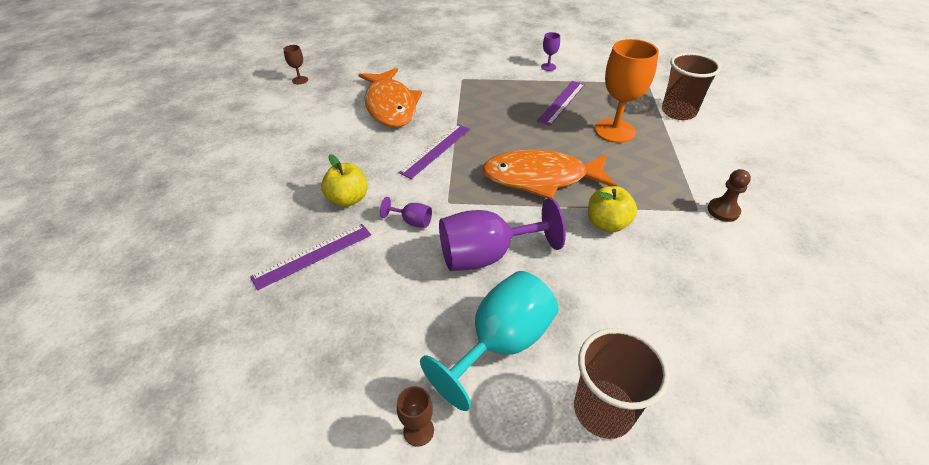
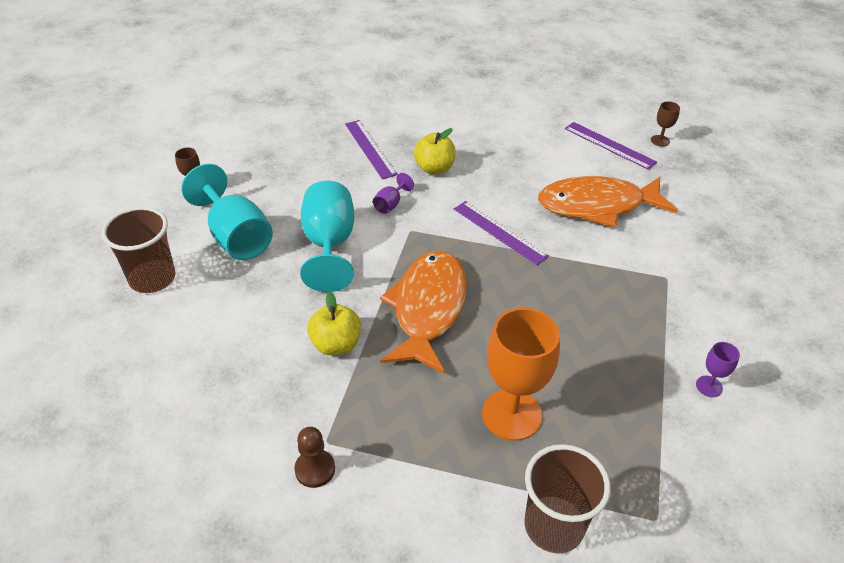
camera: 100 degrees right, 0 degrees up
(487, 255) = (329, 245): purple goblet -> turquoise goblet
(562, 102) = (595, 374): purple ruler -> purple ruler (609, 145)

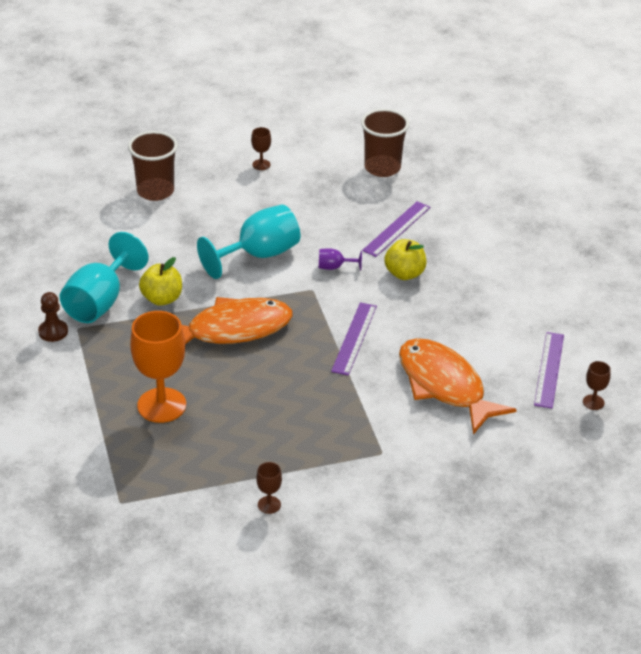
camera: 60 degrees right, 5 degrees down
(236, 237) = (227, 208): turquoise goblet -> turquoise goblet (100, 302)
(553, 526) = (82, 453): brown cup -> brown cup (382, 168)
(709, 386) = (269, 505): purple goblet -> brown goblet

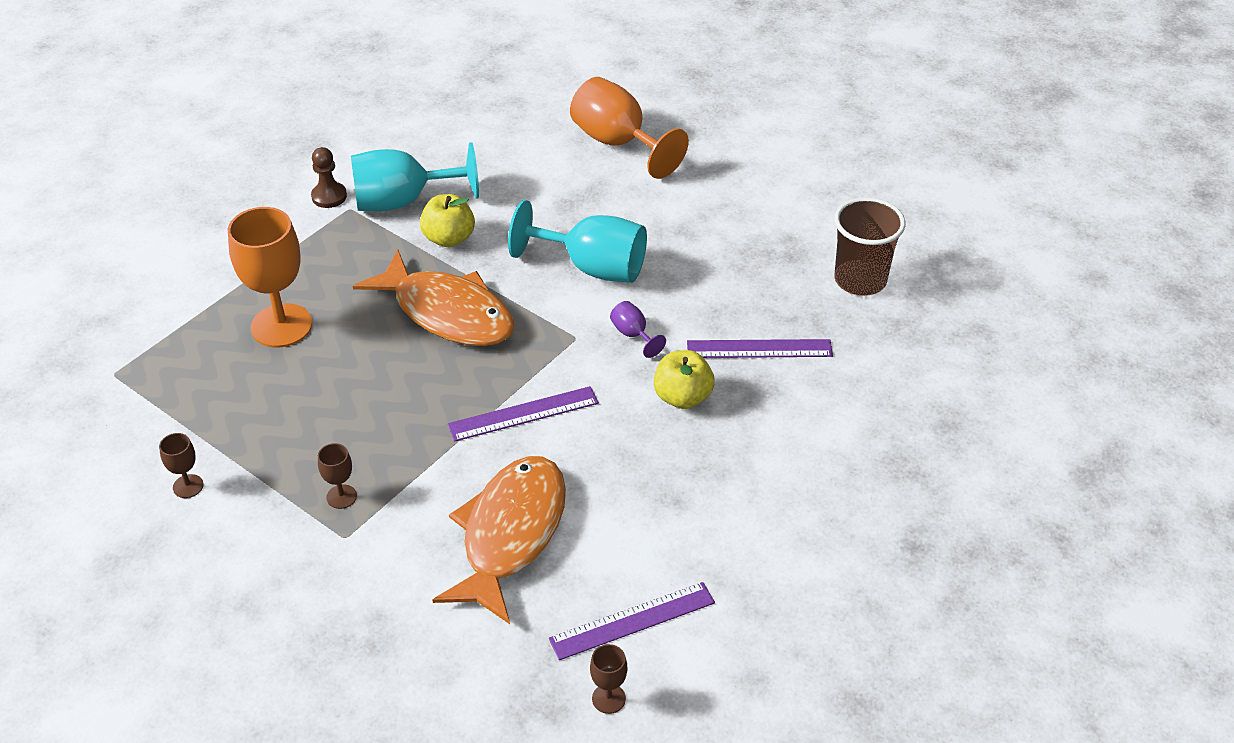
camera: 55 degrees right, 5 degrees up
(155, 191) = (618, 143): brown cup -> orange goblet
(261, 164) = (751, 189): brown goblet -> brown goblet (341, 496)

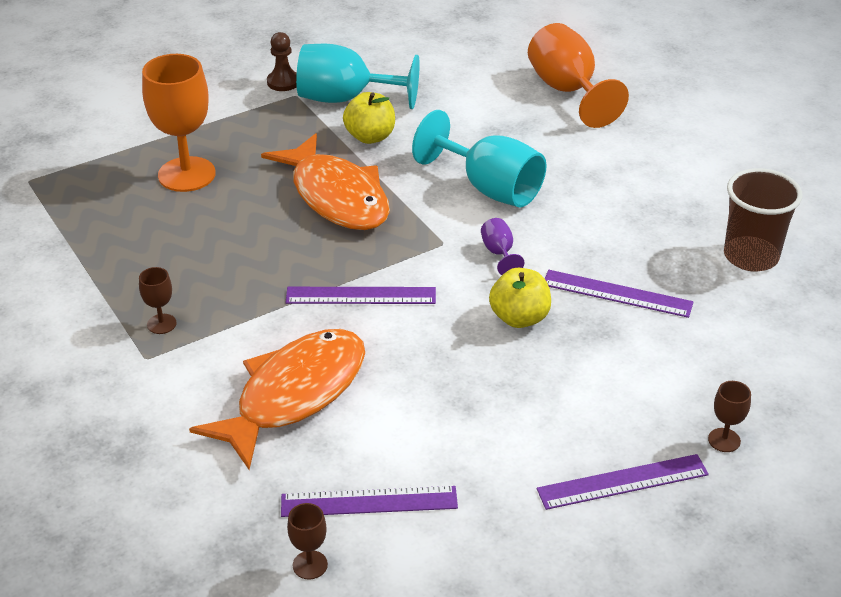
camera: 20 degrees right, 5 degrees down
(188, 486) = (38, 282): brown goblet -> brown goblet (724, 440)
(846, 534) = (623, 482): none -> purple ruler

